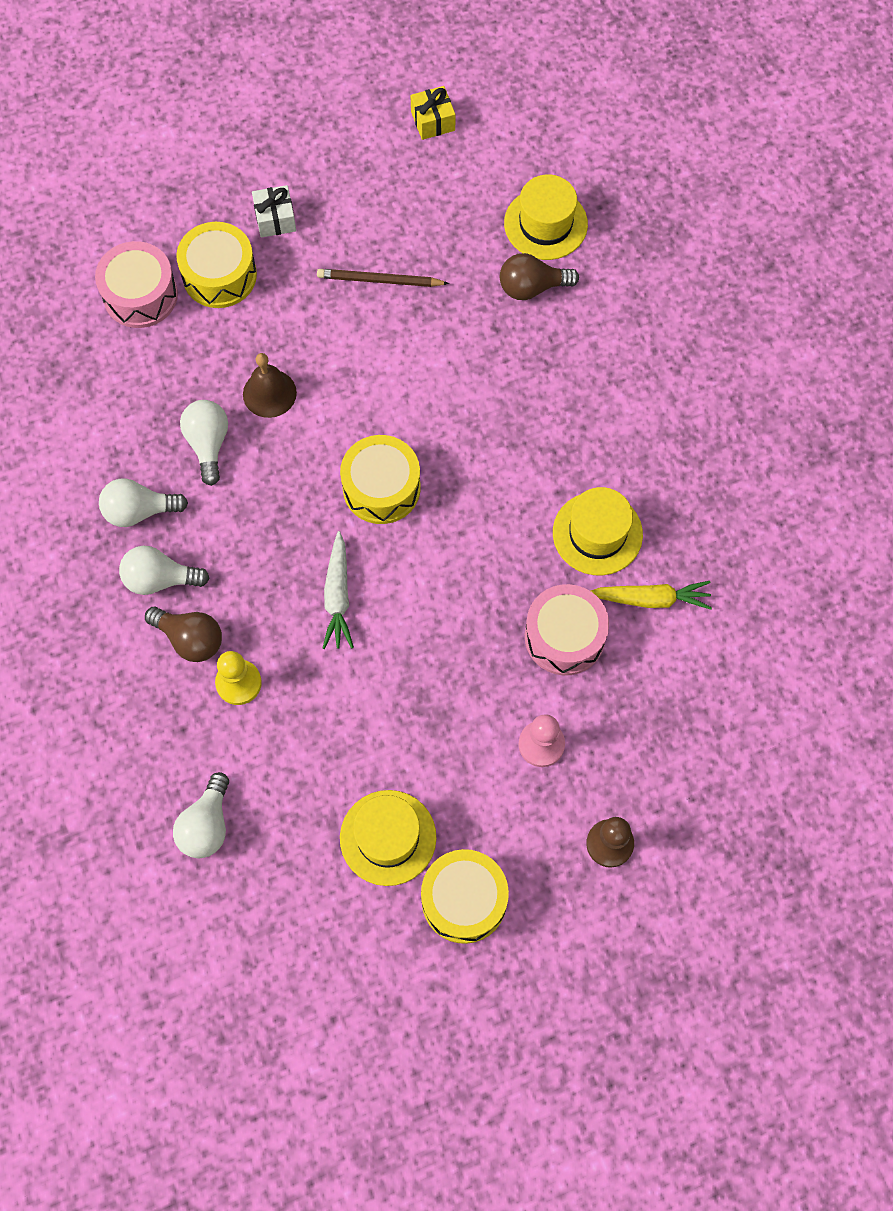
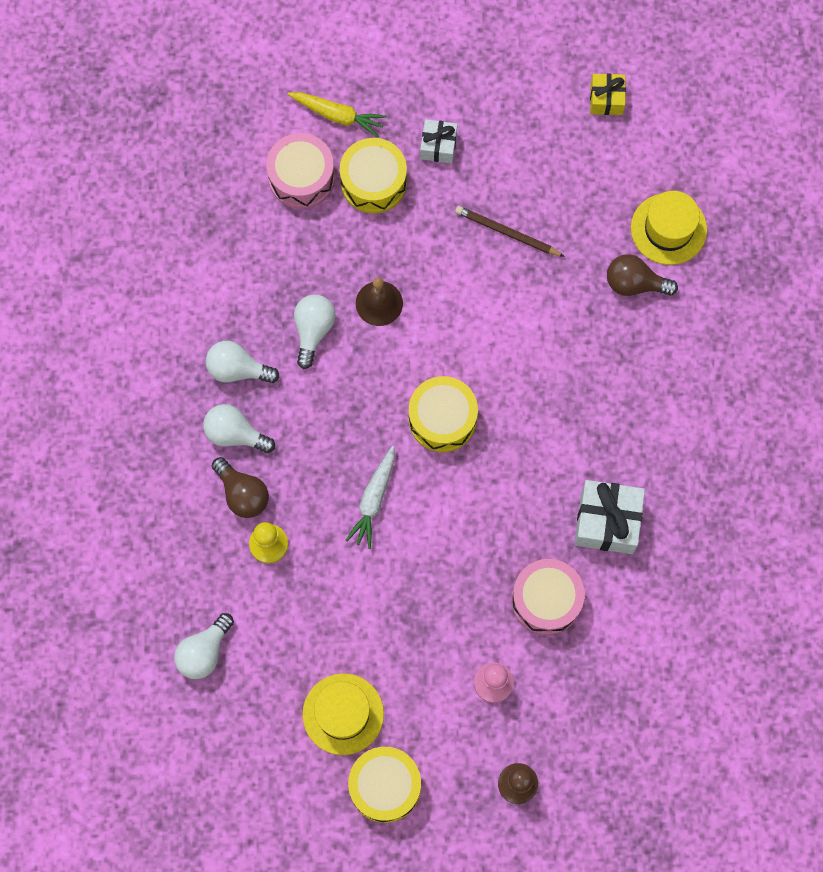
camera: 20 degrees right, 5 degrees up
(597, 533) = (607, 521): yellow hat -> white gift
(650, 599) = (629, 593): yellow carrot -> yellow carrot (338, 116)

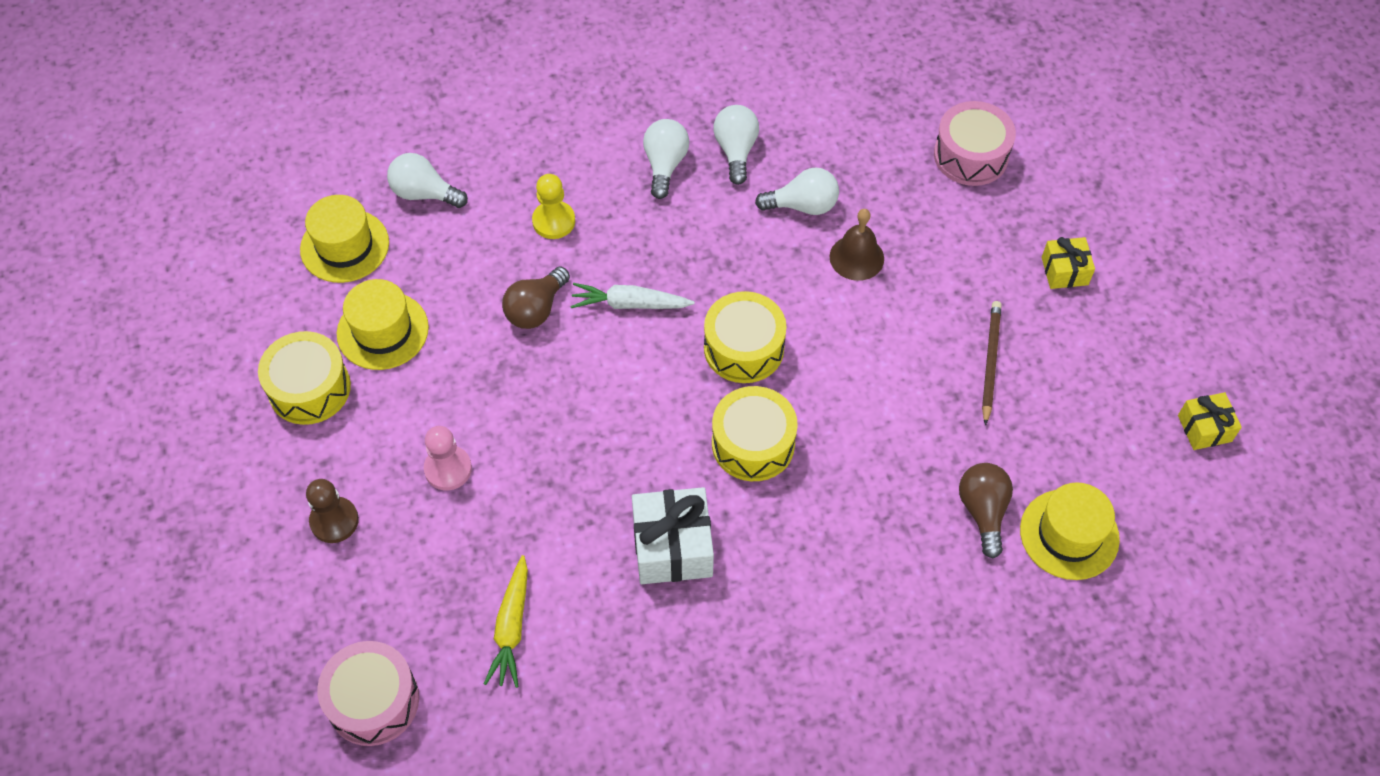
camera: 75 degrees right, 15 degrees down
(242, 493) = (602, 186): brown light bulb -> brown light bulb (536, 309)
(242, 733) = (344, 246): none -> yellow hat
(338, 116) = (1056, 171): yellow carrot -> yellow carrot (511, 627)
(373, 182) = (994, 220): yellow drum -> yellow drum (753, 444)
(438, 146) = (1064, 271): white gift -> yellow gift
(546, 600) = (559, 502): pink drum -> pink drum (373, 701)

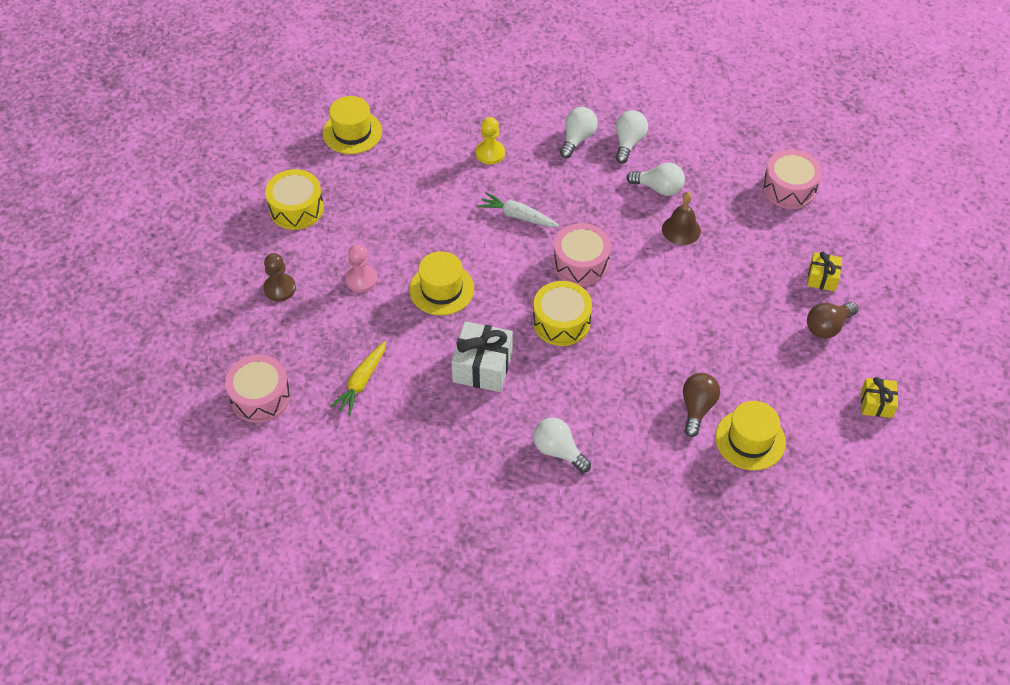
camera: 20 degrees right, 5 degrees down
(382, 331) = (355, 188): yellow hat -> yellow hat (441, 289)
(424, 193) = (415, 114): white light bulb -> white light bulb (558, 451)
(536, 309) = (456, 202): brown light bulb -> brown light bulb (827, 326)
(744, 348) = (580, 263): yellow drum -> pink drum
(990, 362) = (743, 319): brown pencil -> none

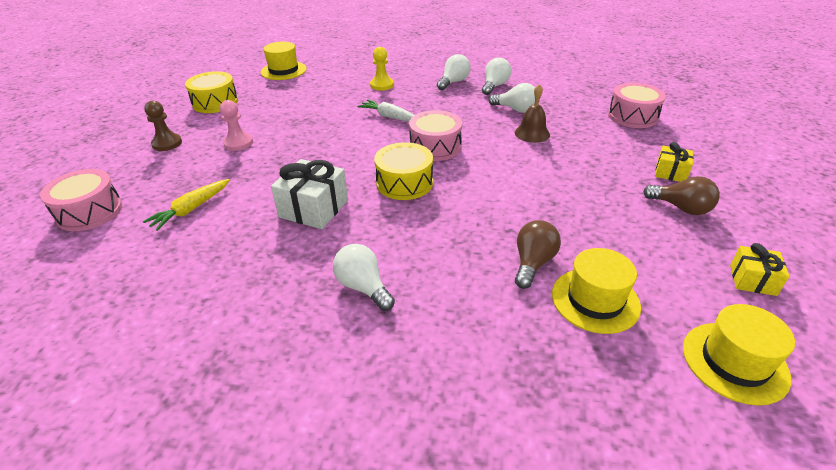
camera: 10 degrees right, 15 degrees down
(441, 289) = (304, 154): yellow hat -> yellow hat (734, 362)
(827, 326) = (681, 208): brown light bulb -> brown light bulb turned 120 degrees counterclockwise

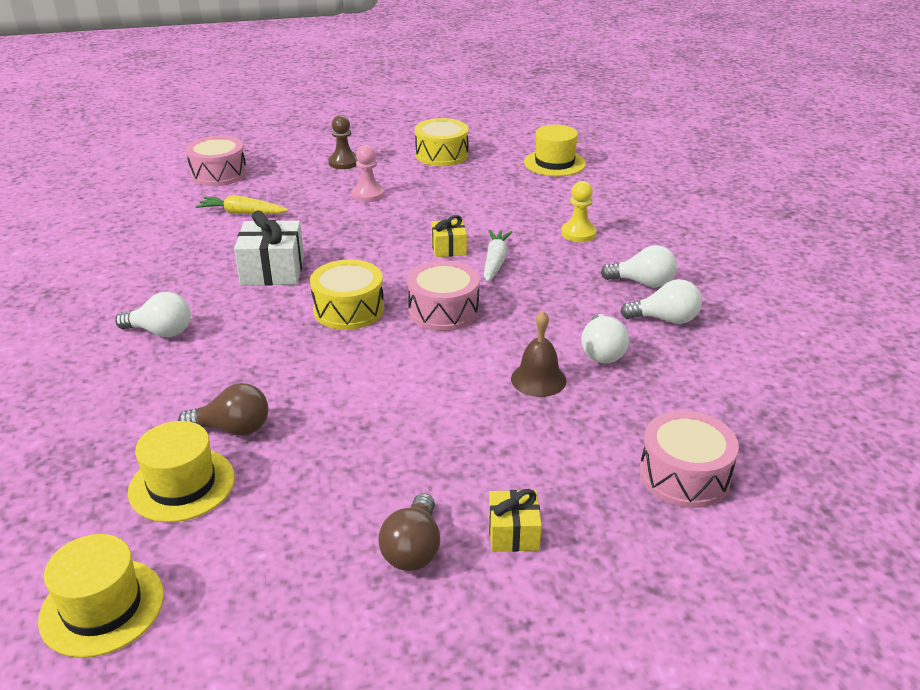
camera: 65 degrees right, 5 degrees down
(363, 287) = (161, 332): white light bulb -> white light bulb turned 75 degrees clockwise
(752, 280) = (263, 629): yellow gift -> yellow gift (448, 248)

